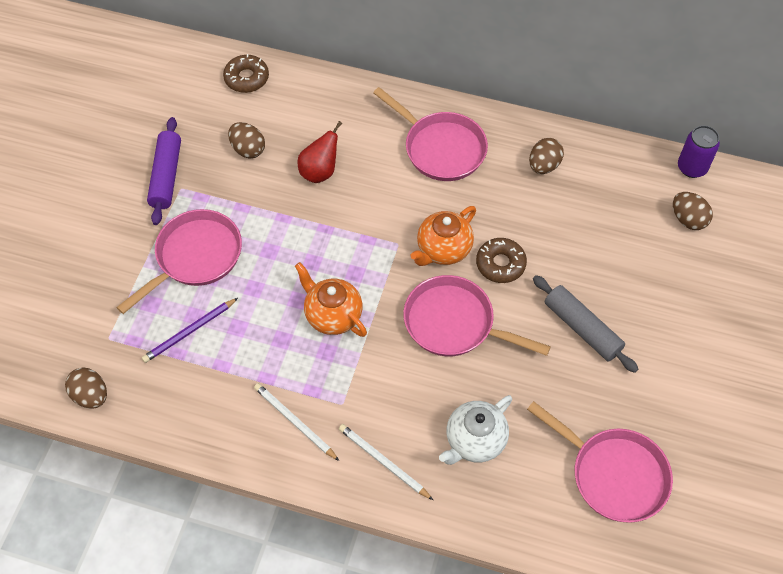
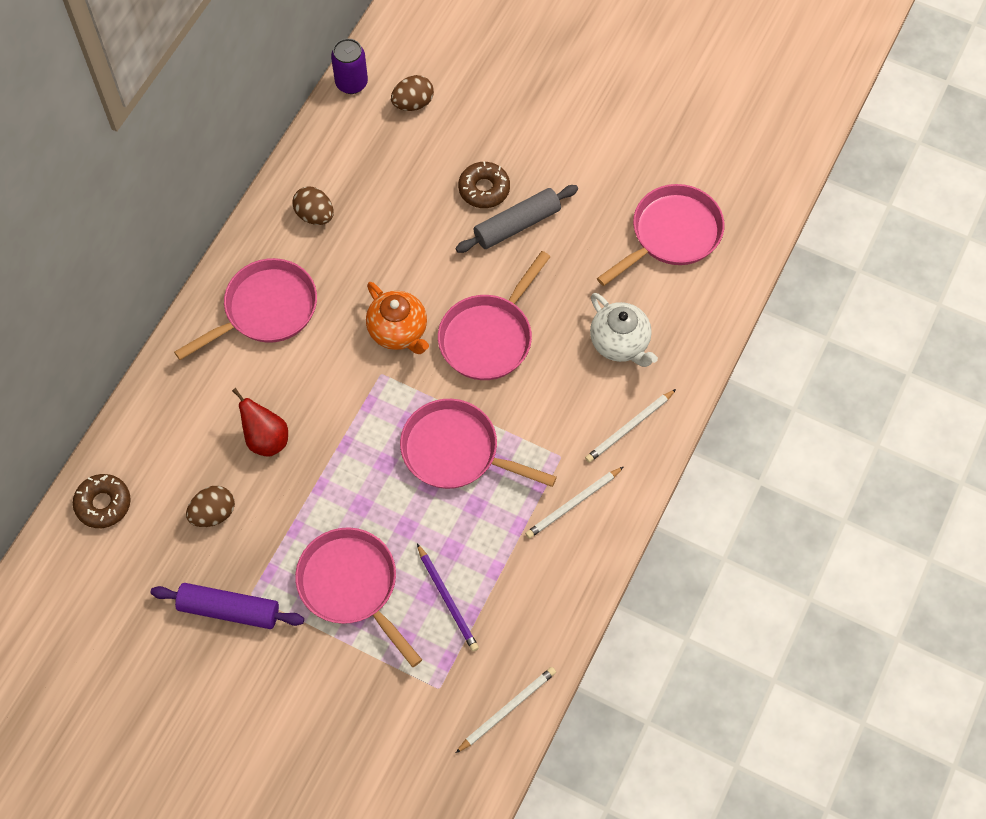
camera: 80 degrees left, 5 degrees up
(91, 395) = (507, 709): brown egg -> white pencil
(332, 315) = (456, 451): orange teapot -> pink pan
(500, 264) = (428, 281): brown donut -> brown donut (484, 189)

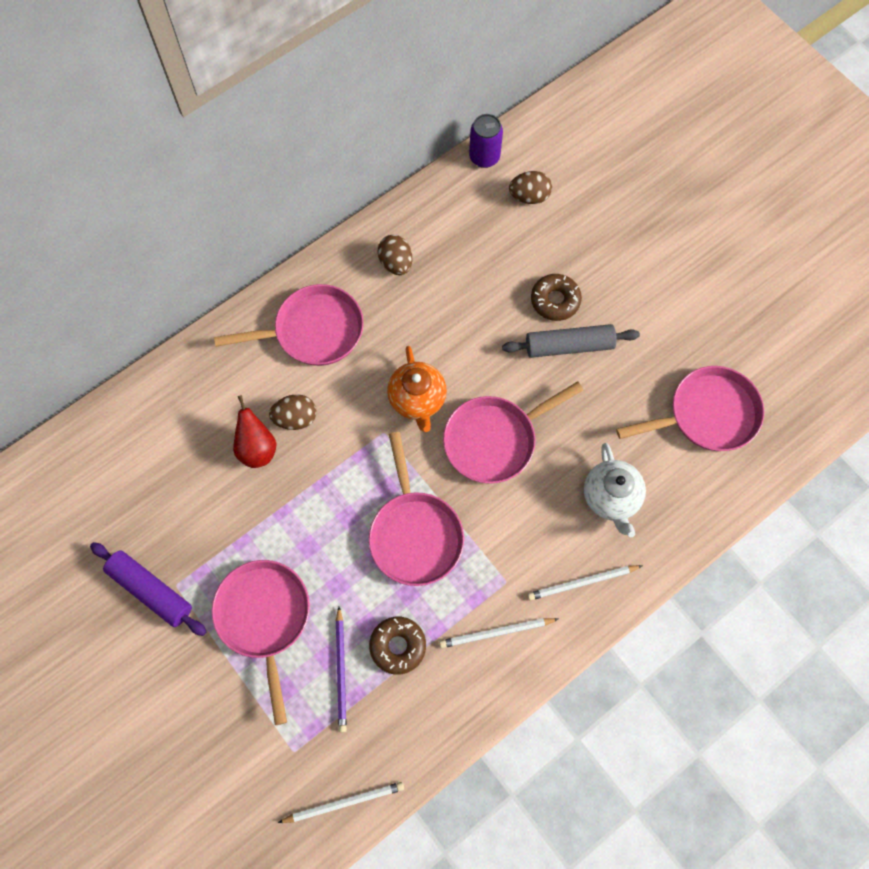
camera: 25 degrees right, 5 degrees up
(103, 504) = (95, 446): brown donut -> brown donut (398, 646)
(213, 513) = (180, 496): brown egg -> brown egg (295, 418)
(456, 451) = (415, 534): pink pan -> pink pan turned 150 degrees counterclockwise

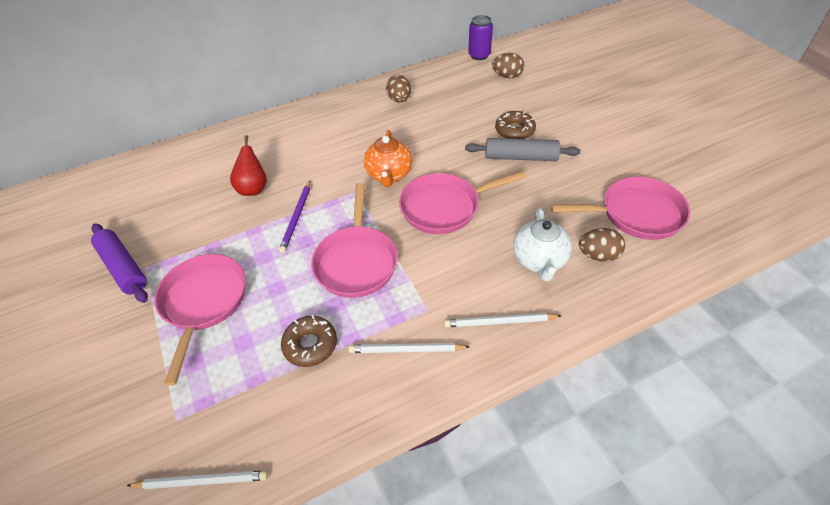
camera: 15 degrees right, 20 degrees down
(295, 418) = (291, 174): brown egg -> brown egg (598, 255)
(313, 331) = (325, 128): pink pan -> none
(341, 670) = (251, 356): purple pencil -> purple pencil (297, 217)

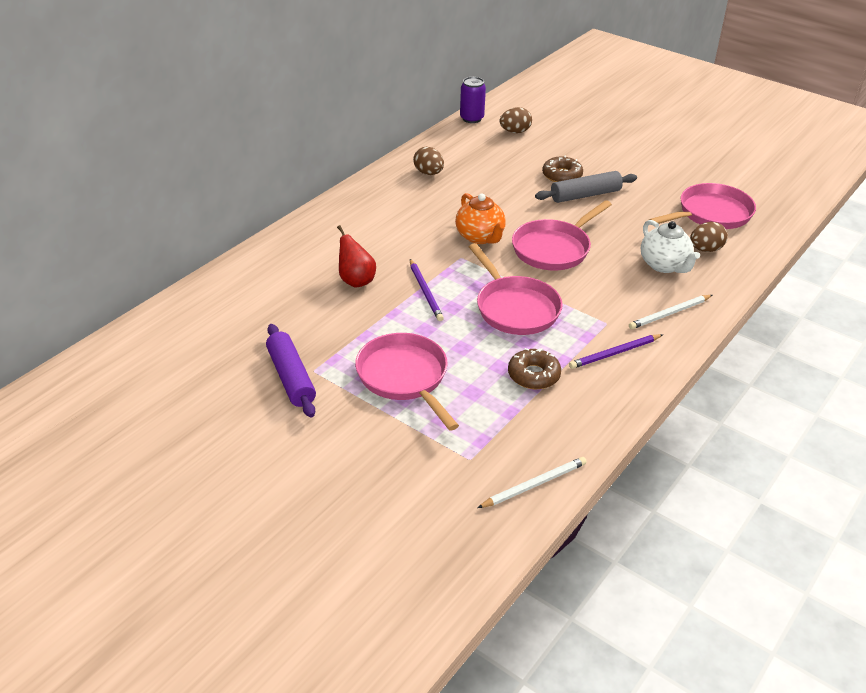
camera: 30 degrees left, 10 degrees down
(123, 268) = (291, 377): purple rolling pin -> purple rolling pin turned 45 degrees clockwise
(407, 350) = (615, 353): white pencil -> purple pencil

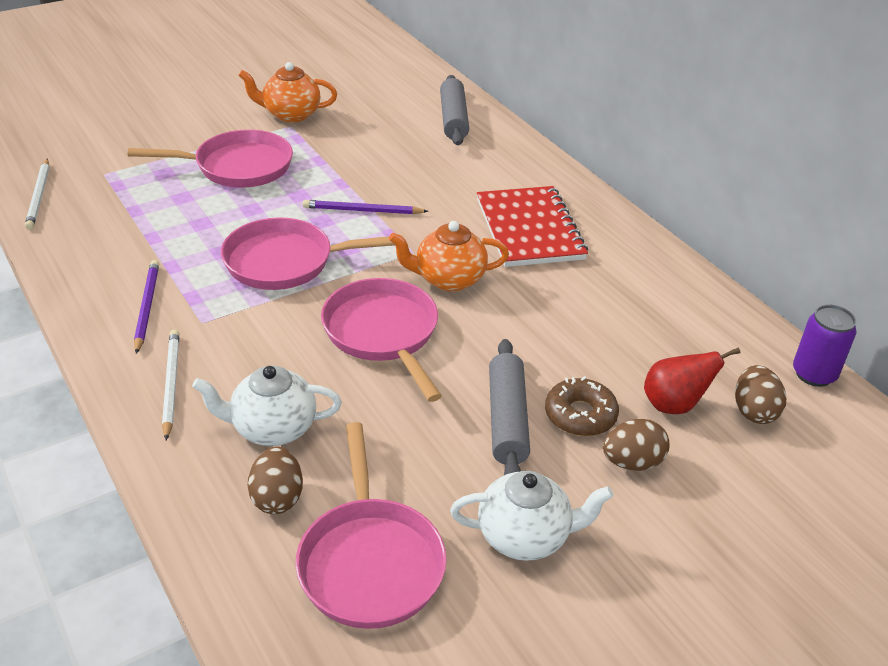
camera: 110 degrees right, 0 degrees up
(251, 281) = (453, 119): none -> grey rolling pin
(291, 377) = (290, 114): purple rolling pin -> orange teapot
(356, 281) = (414, 174): red pear -> red pear (674, 405)
(398, 217) = (529, 229): none -> red notebook
(428, 173) = (635, 280): brown egg -> brown egg (632, 462)
(533, 375) = (169, 239): brown donut -> none
(654, 178) = (525, 536): none -> white teapot

